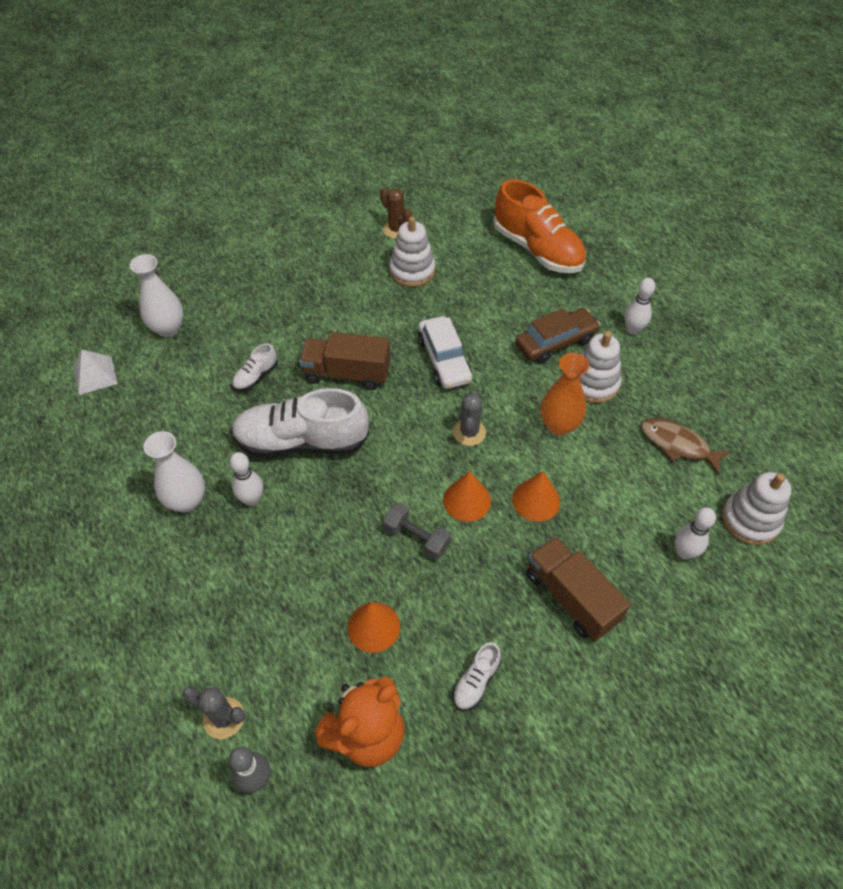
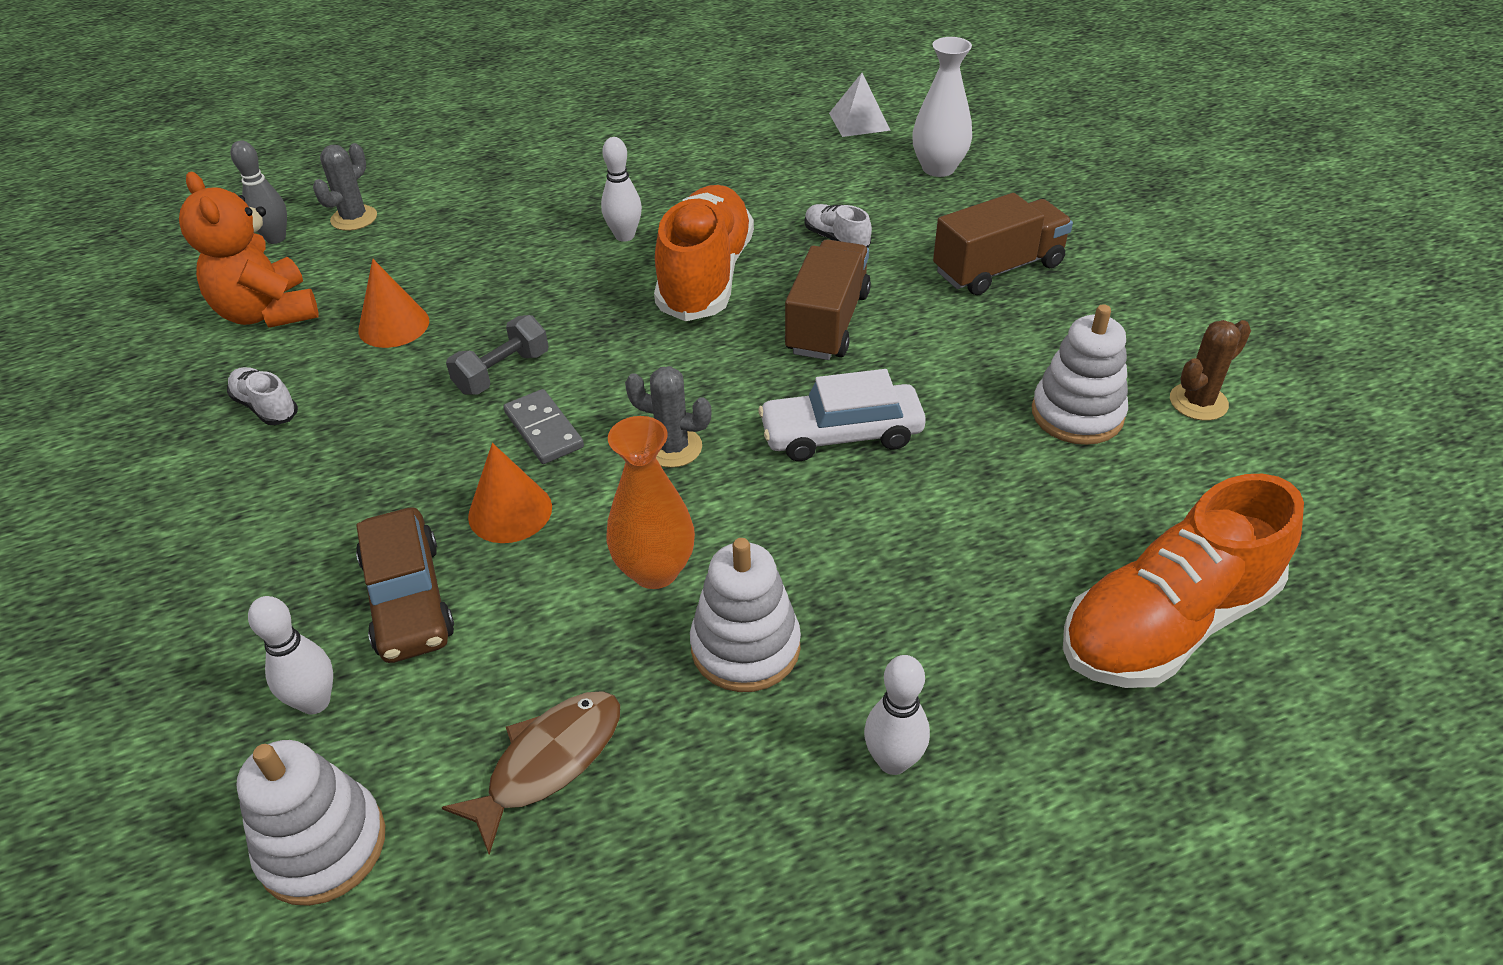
camera: 100 degrees right, 10 degrees down
(187, 501) = (641, 190): white vase -> none
(302, 442) = (705, 276): white shoe -> orange shoe
(467, 500) = (543, 430): orange cone -> grey domino
(556, 342) = (867, 604): brown car -> brown car (408, 598)
(571, 597) = (323, 525): brown truck -> brown truck (998, 268)

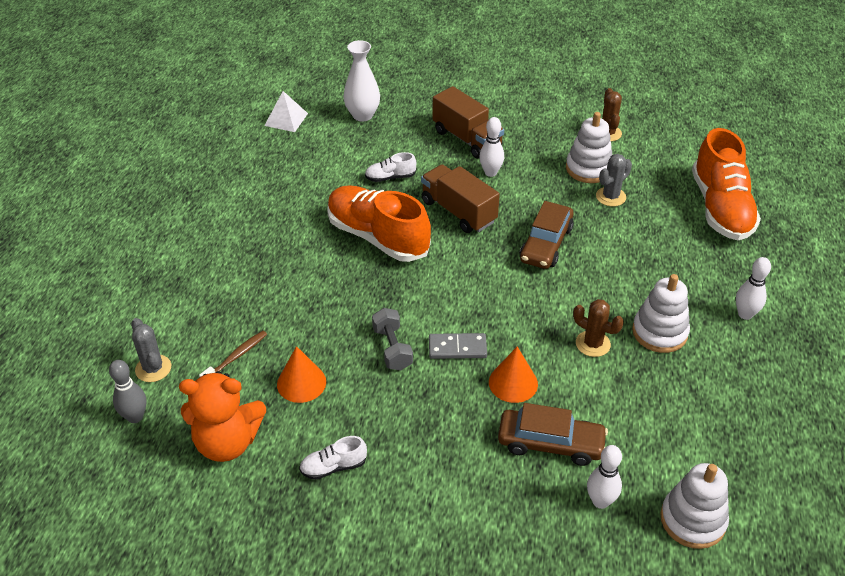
camera: 60 degrees left, 0 degrees up
(407, 262) = (236, 356): none -> brown toothbrush
(548, 762) = (687, 422): brown fish -> none
(624, 236) = (306, 252): white bowling pin -> white bowling pin (490, 173)
(655, 570) = (593, 344): orange vase -> brown cactus
(673, 448) = (510, 304): grey cactus -> grey cactus (610, 197)
(841, 434) = (546, 244): white car -> brown car
(998, 268) = (467, 139): brown truck -> brown truck turned 135 degrees clockwise

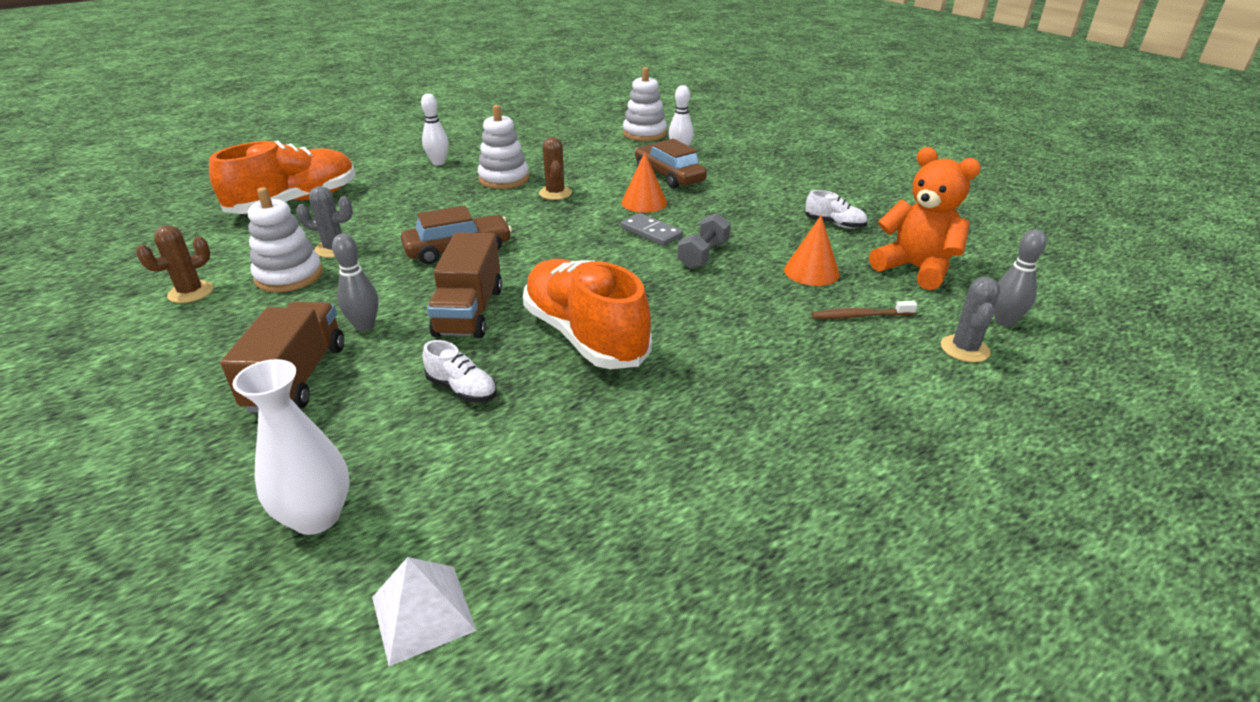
camera: 135 degrees left, 10 degrees down
(377, 237) = (585, 336): orange shoe -> orange shoe turned 150 degrees clockwise
(490, 173) = (365, 326): white bowling pin -> grey bowling pin

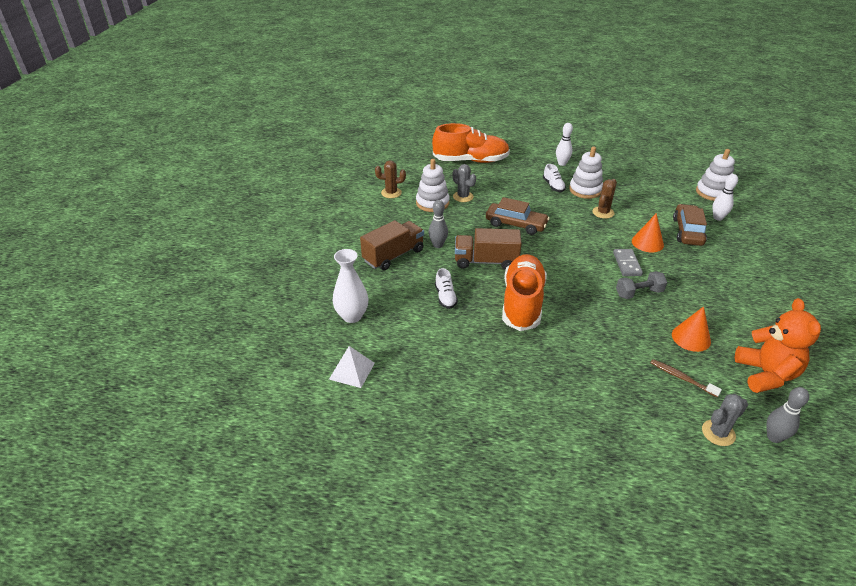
camera: 45 degrees right, 5 degrees up
(469, 311) = (486, 261): brown truck -> brown truck turned 45 degrees clockwise
(834, 224) = (754, 318): white shoe -> white shoe (553, 186)

